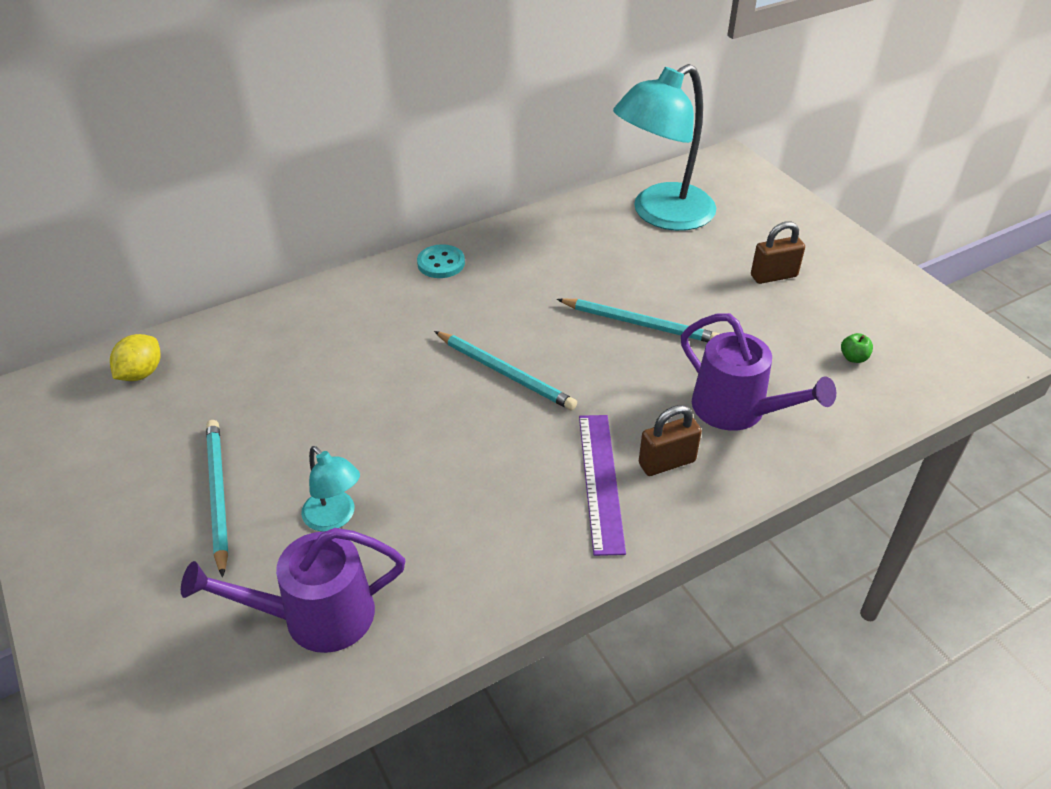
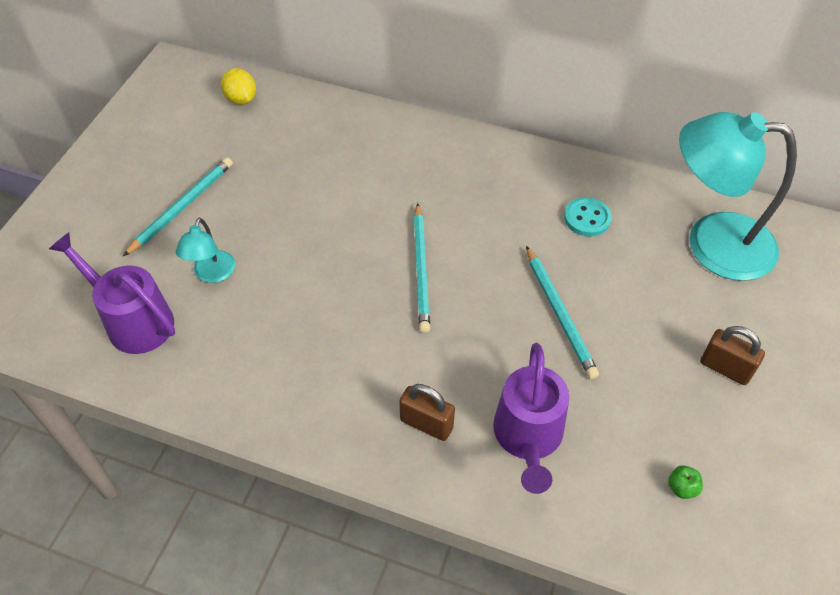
camera: 50 degrees right, 10 degrees up
(141, 373) = (241, 99): yellow lemon -> yellow lemon turned 75 degrees clockwise
(441, 263) = (494, 157): turquoise button -> turquoise button (587, 218)
(601, 481) = (370, 394): purple ruler -> none

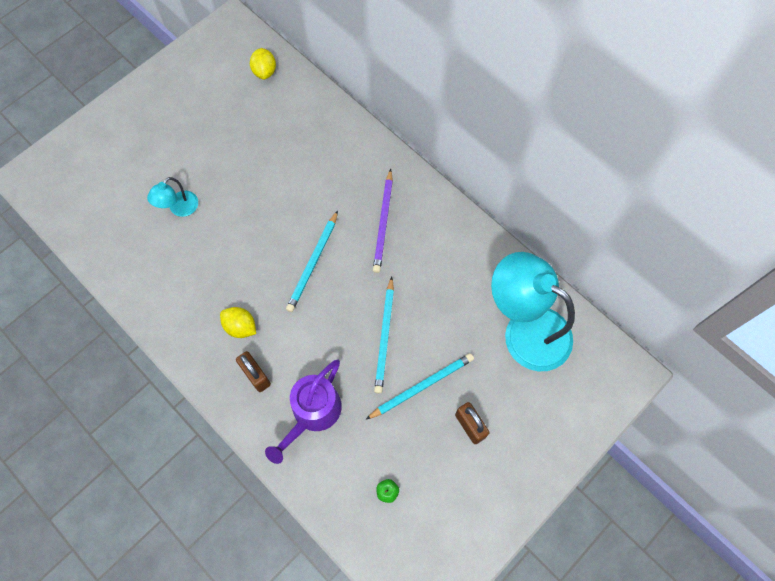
camera: 25 degrees right, 15 degrees up
(133, 321) = (117, 223): purple watering can -> none
(182, 207) = (184, 148): turquoise pencil -> turquoise pencil (422, 386)
(372, 375) = (240, 327): none -> yellow lemon
(479, 198) = (383, 223): none -> purple pencil
(587, 218) = (449, 271): turquoise button -> none

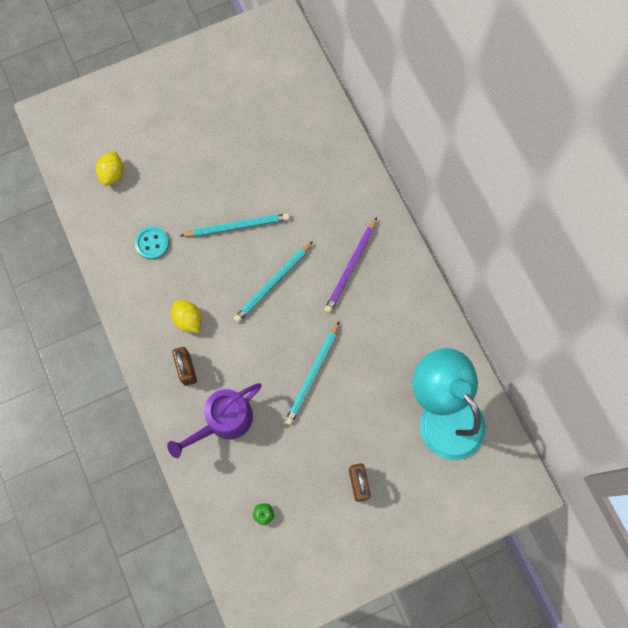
camera: 20 degrees right, 5 degrees up
(177, 265) = (152, 243): none -> turquoise button
(179, 209) = (171, 190): turquoise lamp -> none
(264, 71) = (294, 80): yellow lemon -> yellow lemon (113, 174)
(422, 386) = (329, 432): turquoise pencil -> turquoise pencil (237, 226)

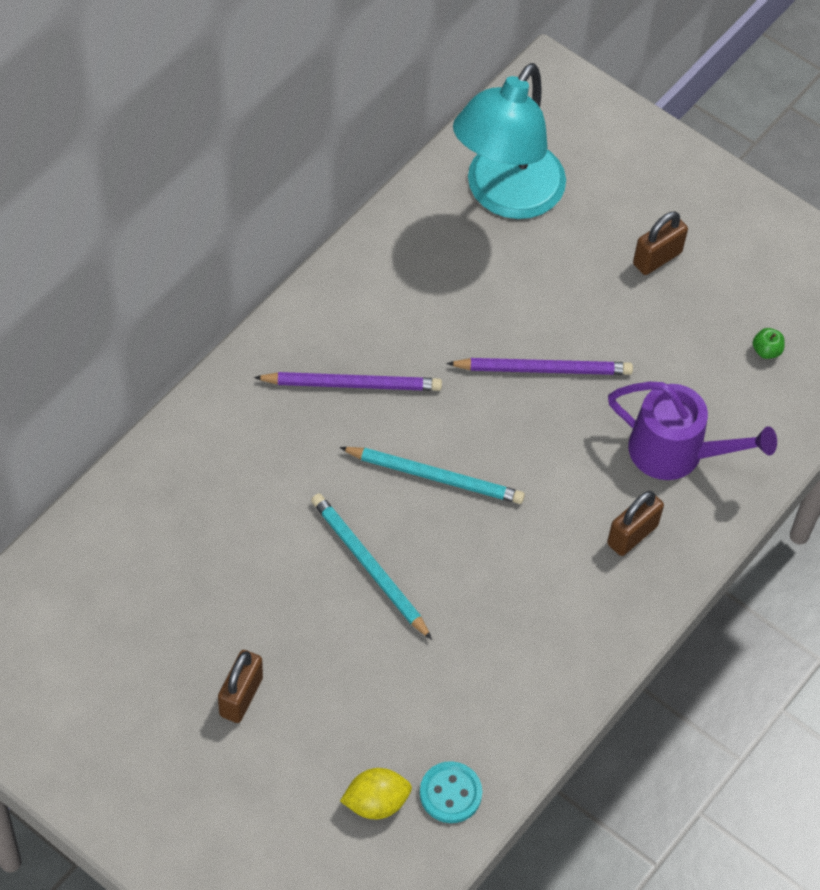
camera: 120 degrees left, 15 degrees down
(152, 243) = (465, 679): turquoise button -> turquoise button (450, 793)
(188, 320) = (558, 567): yellow lemon -> none
(199, 138) = (241, 696): none -> brown padlock
(312, 375) = (543, 369): turquoise pencil -> purple pencil

